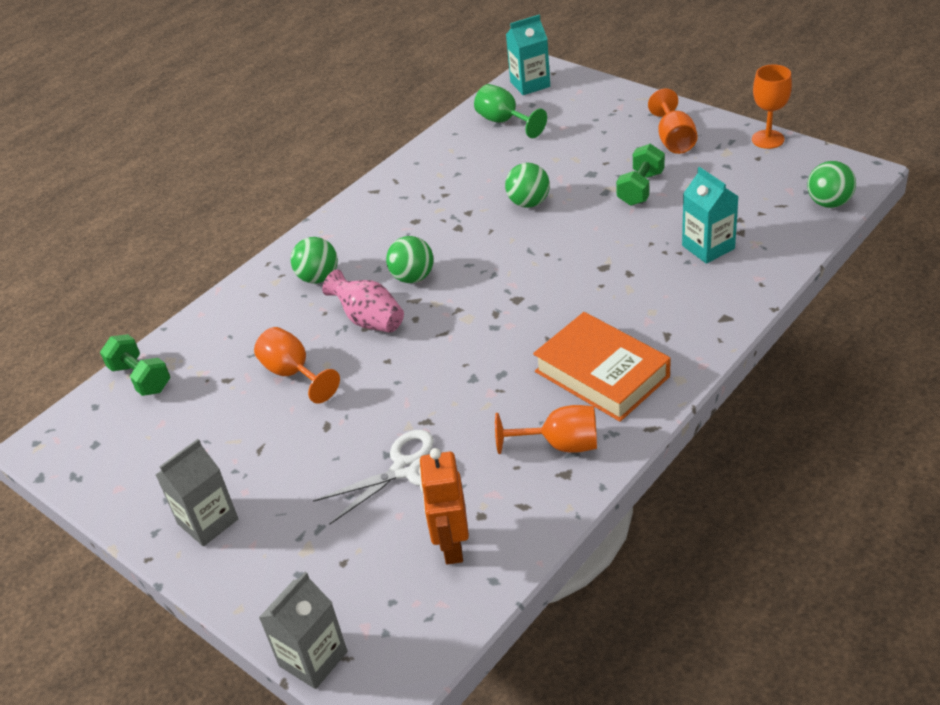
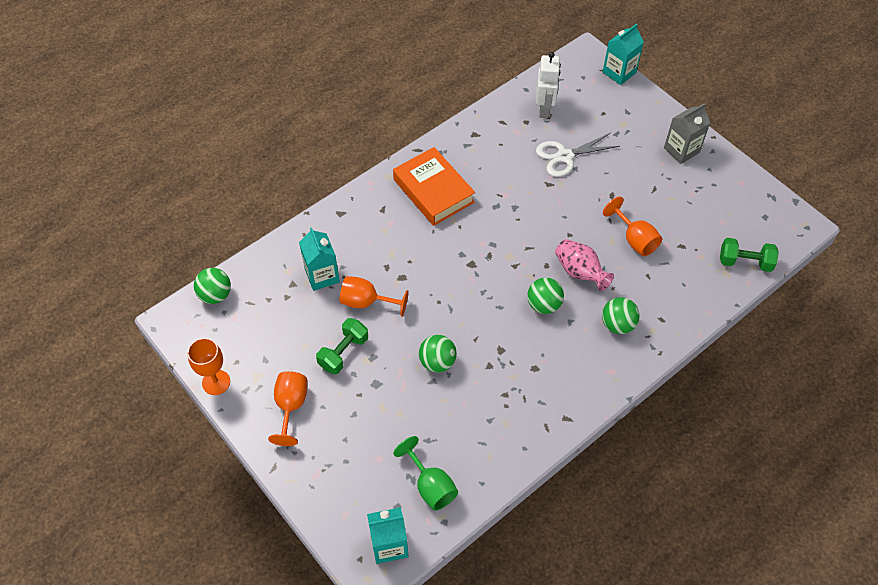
camera: 175 degrees left, 15 degrees up
(140, 378) = (745, 262): green dumbbell -> green dumbbell turned 45 degrees counterclockwise
(313, 659) = (619, 72): grey carton -> turquoise carton
(452, 546) = (544, 109): orange robot -> white robot
(560, 445) = (472, 151): orange goblet -> orange goblet (366, 302)

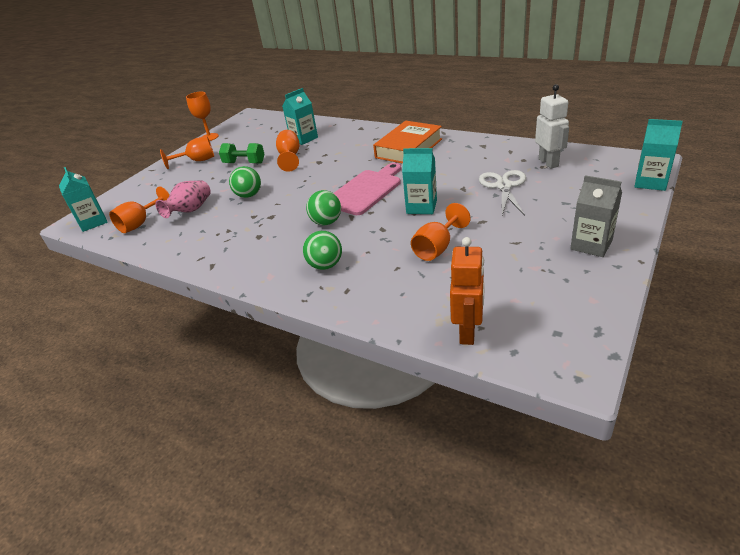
camera: 75 degrees right, 20 degrees down
(215, 295) = (272, 118): green ball -> none
(430, 486) = (140, 223): green goblet -> orange goblet
(501, 256) = (366, 190): none -> pink cutting board
(544, 109) = (548, 162): white robot -> white robot turned 90 degrees counterclockwise
(562, 225) = (421, 207): none -> turquoise carton
(564, 156) = (504, 186): white scissors -> white scissors turned 45 degrees clockwise
(580, 272) = (374, 229): pink vase -> pink vase (190, 210)
(745, 262) = (468, 332): green dumbbell -> orange robot

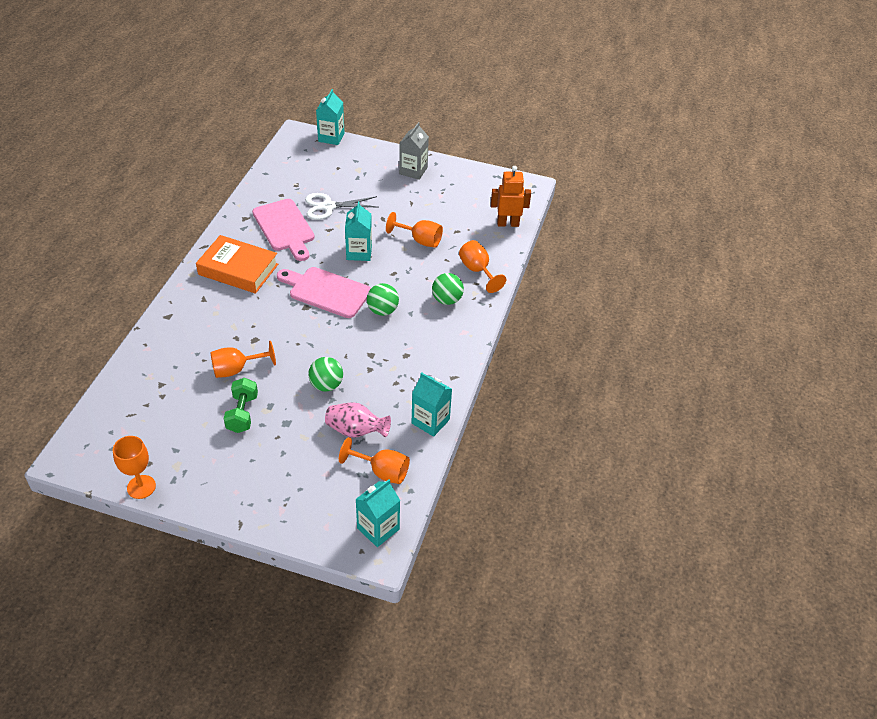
camera: 110 degrees left, 10 degrees up
(197, 161) = (223, 473): orange goblet -> orange goblet (477, 271)
(304, 139) = (183, 367): turquoise carton -> turquoise carton (430, 421)
(467, 165) = (285, 228): none -> pink cutting board
(548, 162) = (290, 181): white robot -> none

